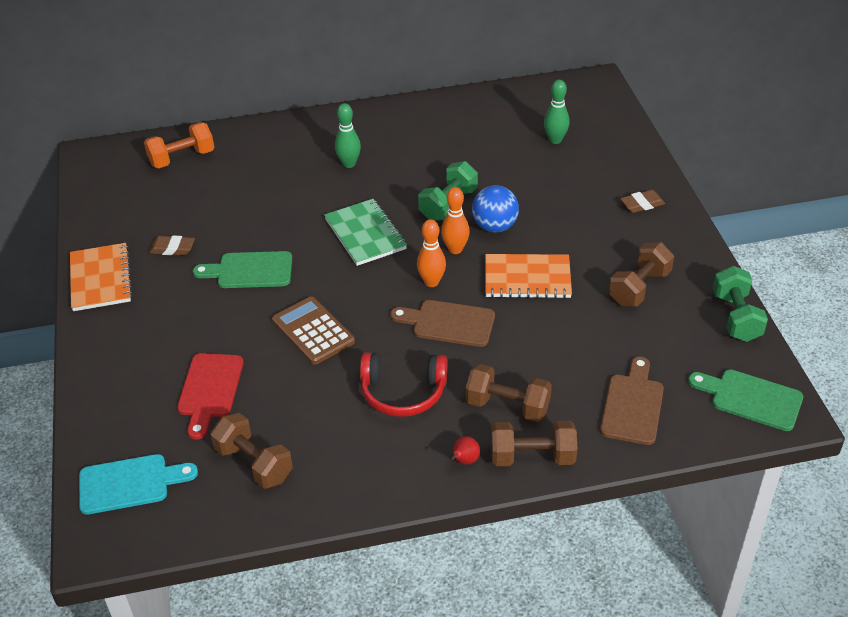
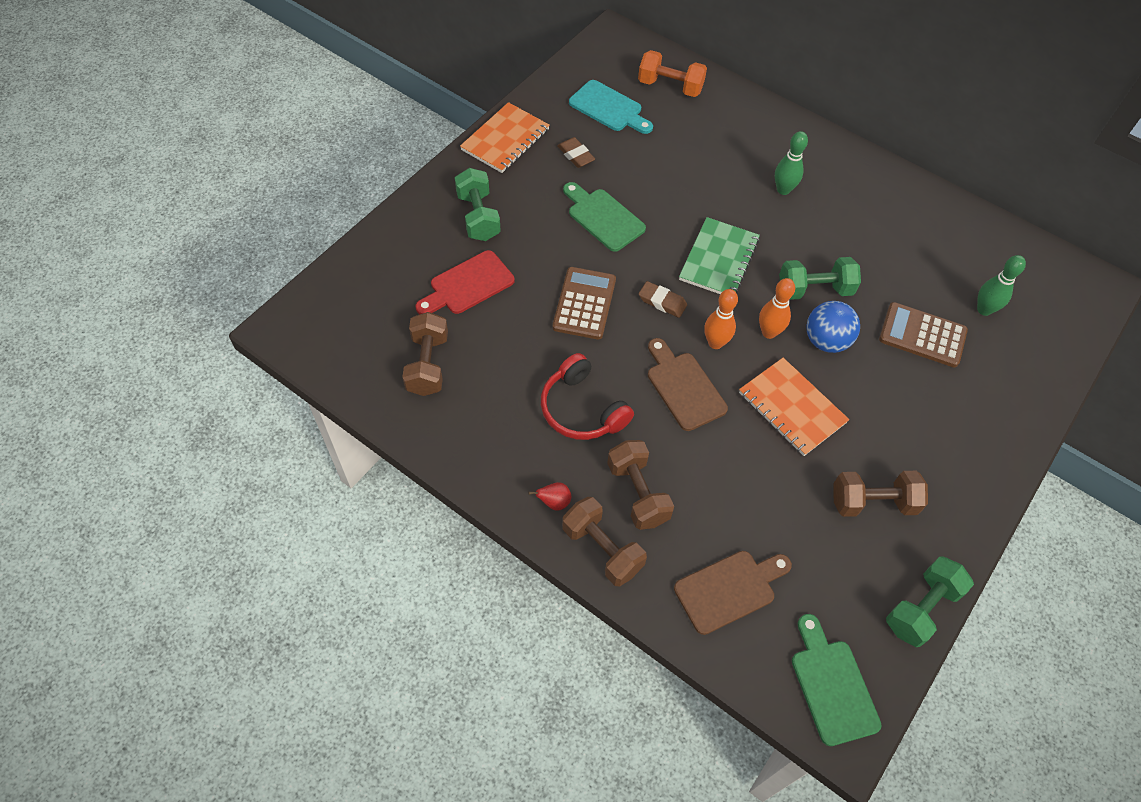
camera: 45 degrees right, 15 degrees up
(130, 483) = (346, 305): turquoise cutting board -> turquoise cutting board (608, 108)
(153, 342) = (478, 217): none -> green dumbbell
(542, 179) = (922, 335): none -> brown calculator
(642, 204) = (981, 434): brown eraser -> brown eraser (662, 302)

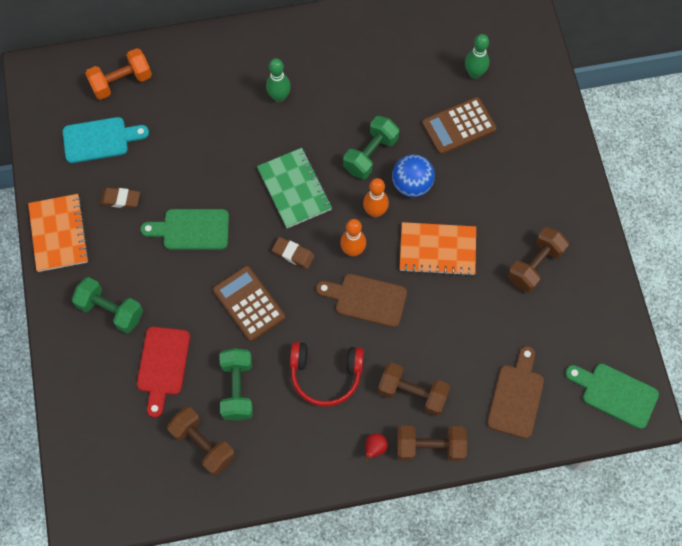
camera: 45 degrees left, 10 degrees up
(662, 302) = (293, 254): brown eraser -> brown eraser turned 45 degrees clockwise
(921, 608) = (615, 303): green dumbbell -> green dumbbell (237, 389)

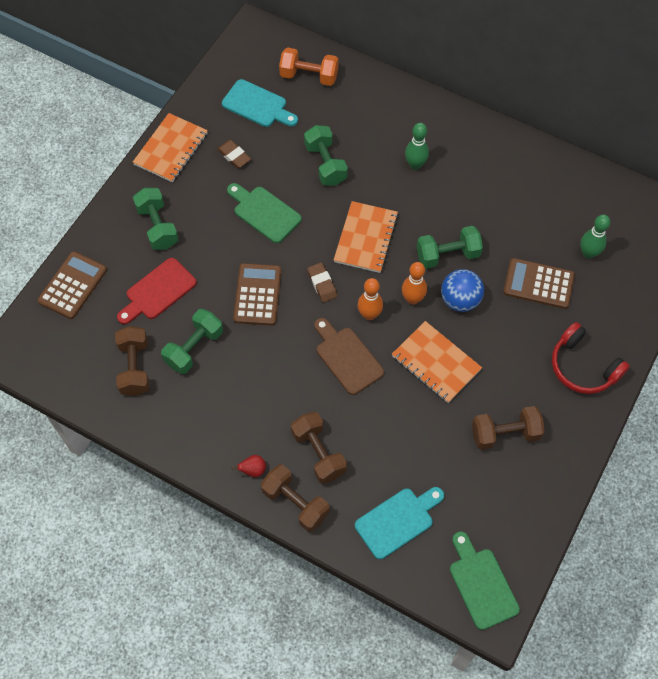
camera: 40 degrees right, 5 degrees down
(83, 418) = (73, 285): none -> brown calculator
(205, 150) = (325, 164): none -> green dumbbell
(294, 189) = (366, 238): green notebook -> orange notebook
(326, 375) = (266, 388): red headphones -> red headphones (583, 367)
(516, 397) = (397, 521): brown cutting board -> turquoise cutting board

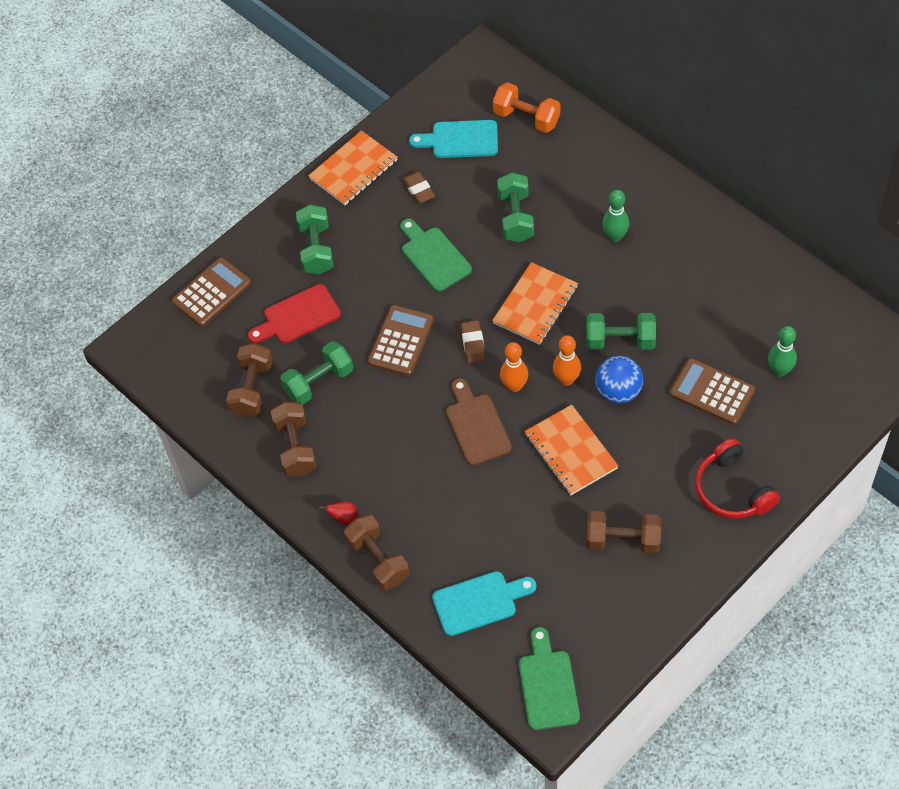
camera: 20 degrees right, 5 degrees down
(257, 105) = (460, 140): turquoise cutting board -> turquoise cutting board turned 135 degrees clockwise
(318, 453) = (417, 516): brown dumbbell -> brown dumbbell (295, 447)

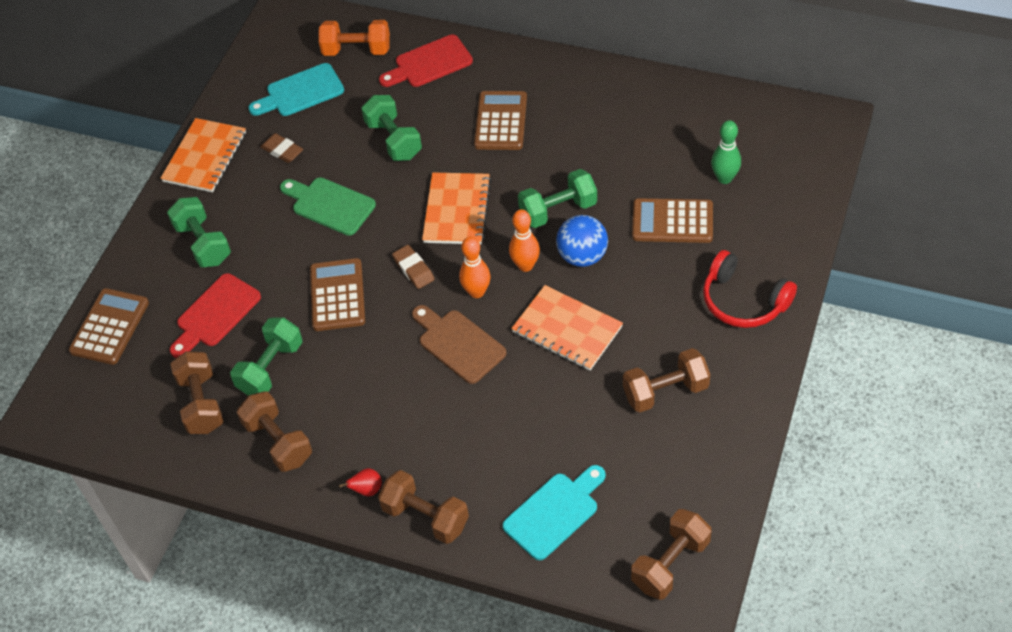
camera: 25 degrees left, 5 degrees down
(548, 685) = (670, 564): green cutting board -> brown dumbbell
(582, 155) = (429, 63): none -> red cutting board
(615, 237) = (501, 121): green bowling pin -> brown calculator

